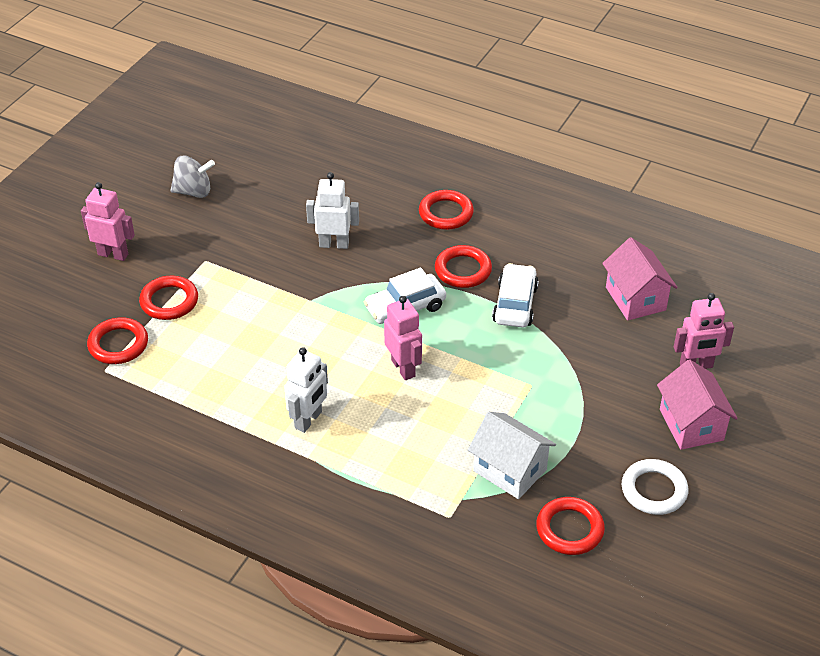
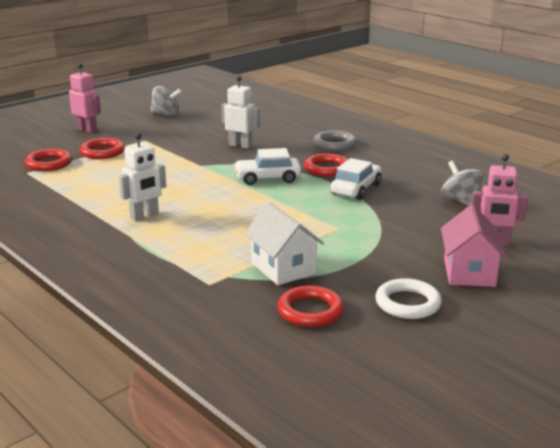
camera: 20 degrees right, 20 degrees down
(403, 368) = (241, 204): pink robot -> none
(446, 213) = (335, 144): red ring -> grey ring
(635, 299) = (460, 201): pink house -> grey spinning top

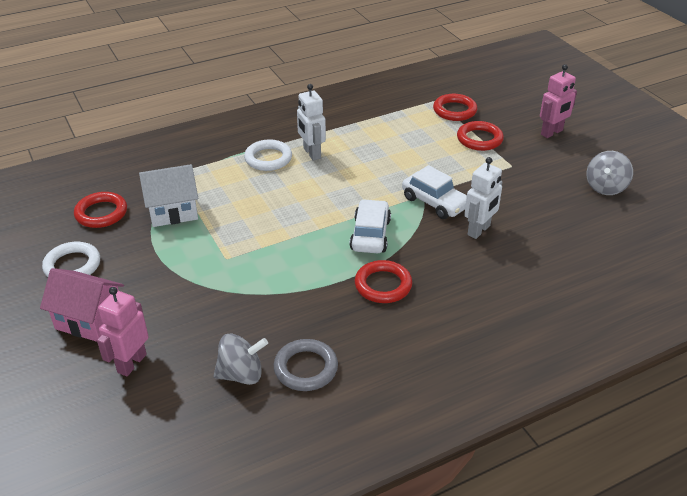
camera: 105 degrees right, 15 degrees up
(161, 236) = (268, 158): none -> white ring
(335, 144) = (467, 311): grey ring -> grey ring (306, 368)
(356, 189) = (314, 294): white car -> white car (435, 202)

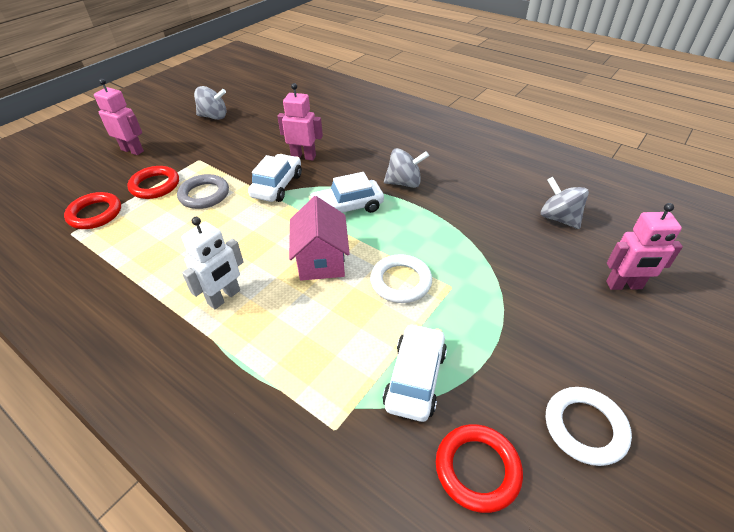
camera: 115 degrees left, 5 degrees up
(90, 320) = (624, 349): pink house -> pink house (321, 260)
(173, 211) = (415, 378): white house -> white car
(268, 158) = (252, 334): white ring -> white ring (401, 282)
(306, 368) = (519, 191): grey ring -> grey ring (204, 195)
(383, 285) = (404, 183): red ring -> grey spinning top
(479, 230) = (303, 156): white robot -> pink robot

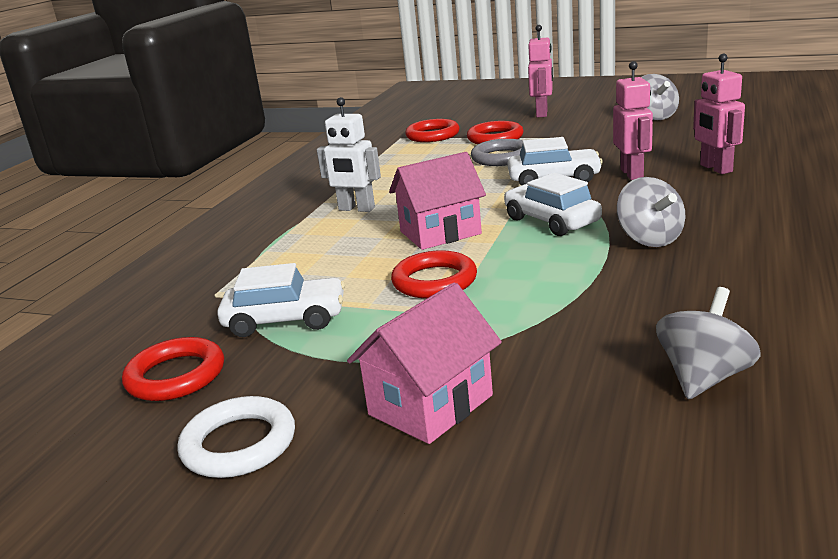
camera: 75 degrees right, 20 degrees down
(401, 282) = (434, 281): white ring -> red ring
(559, 319) = (430, 405): none -> pink house
(624, 285) = (559, 466): pink robot -> pink robot (715, 168)

